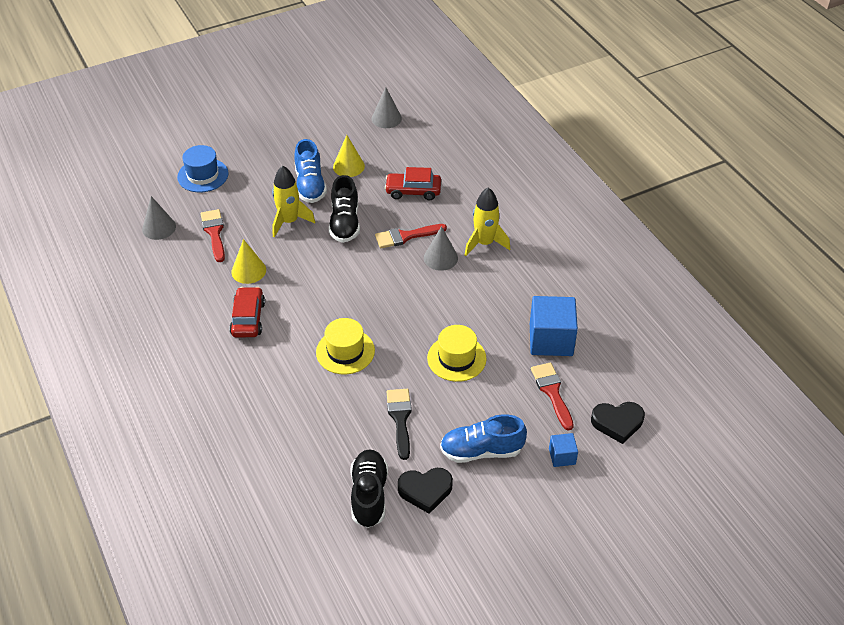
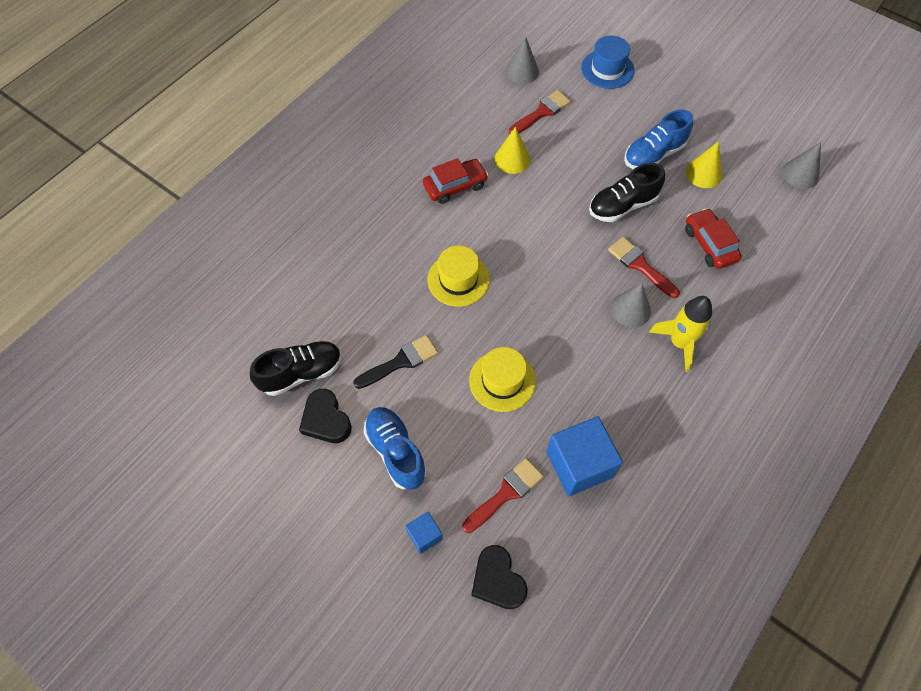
camera: 65 degrees right, 15 degrees up
(289, 221) = (594, 160): yellow rocket -> none

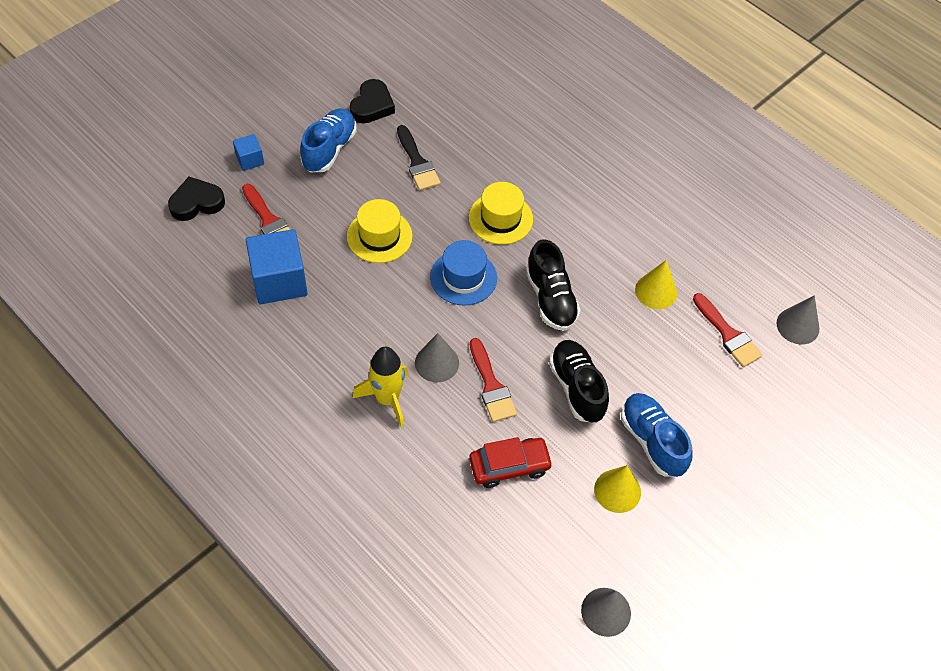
camera: 95 degrees right, 5 degrees down
(301, 373) = (421, 93): black shoe -> black shoe (551, 299)
(326, 420) = (372, 106): black heart -> black heart turned 135 degrees clockwise
(396, 452) = (329, 149): blue shoe -> blue shoe turned 45 degrees counterclockwise
(455, 186) = (622, 233): red car -> none
(607, 69) = (802, 423): blue hat -> blue hat (463, 277)
(640, 265) = (491, 385): red brush -> red brush turned 105 degrees clockwise

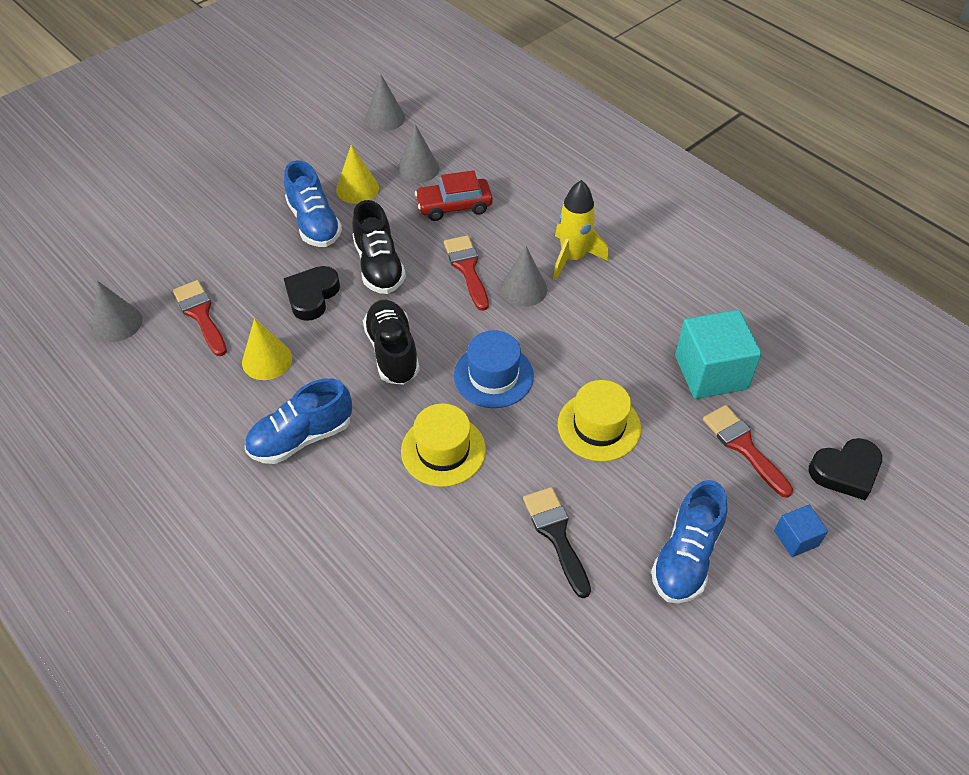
camera: 175 degrees left, 5 degrees down
(279, 281) = (711, 372): blue cube -> turquoise cube
(372, 106) = (633, 640): black heart -> black heart (312, 296)
(554, 523) = (418, 168): none -> grey cone
(610, 228) = (301, 438): none -> blue shoe

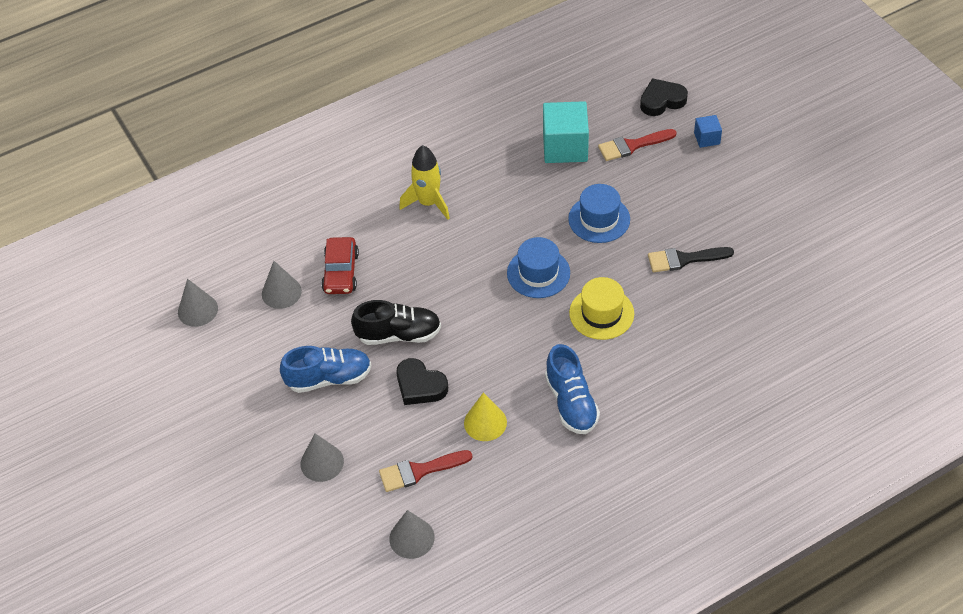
camera: 75 degrees left, 0 degrees up
(357, 189) = (293, 341): yellow cone -> none
(392, 352) = (498, 334): black shoe -> none
(467, 268) = (419, 273): red brush -> none
(523, 289) = (453, 240): grey cone -> grey cone (322, 462)
(599, 426) = (599, 219): yellow hat -> blue hat
(686, 557) = (711, 195): blue shoe -> none
(845, 471) = (662, 101): black heart -> black heart turned 105 degrees counterclockwise

